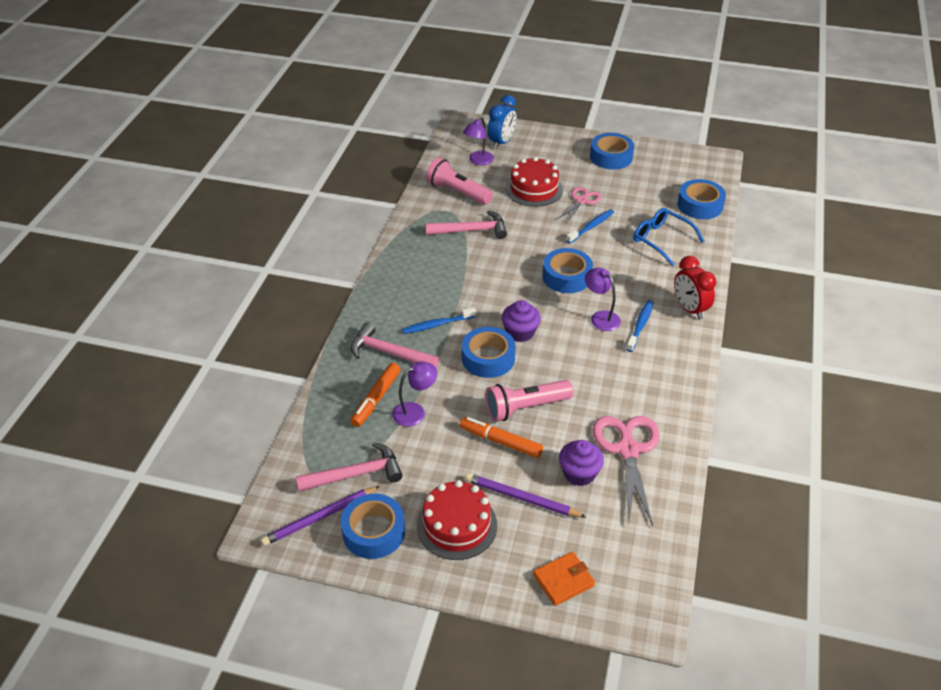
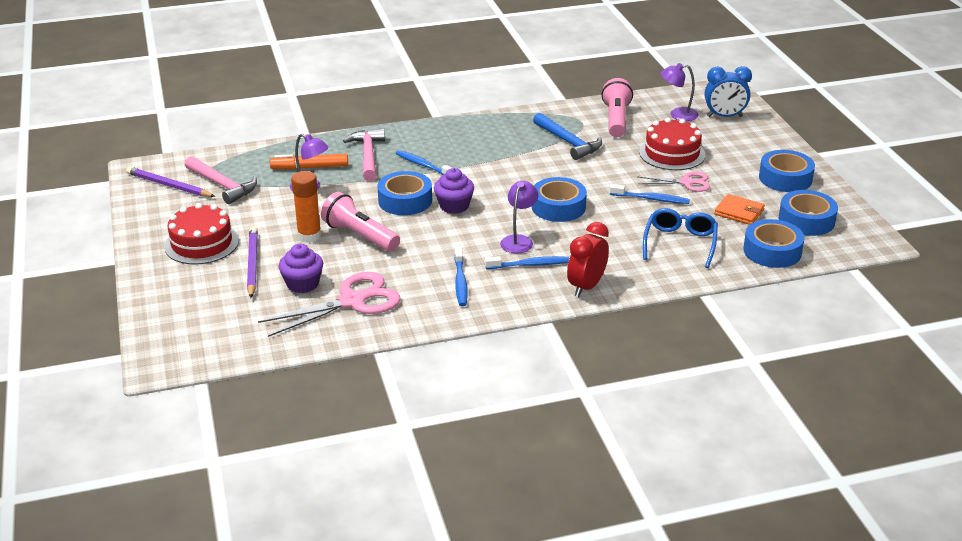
camera: 60 degrees right, 10 degrees down
(373, 532) = (170, 211): blue tape -> blue tape (806, 220)
(471, 230) = (568, 142): pink hammer -> blue hammer
(500, 441) = (309, 236): orange marker -> orange glue stick
(563, 580) = (177, 309): orange wallet -> orange wallet (739, 212)
(640, 373) = (460, 282): none -> blue toothbrush

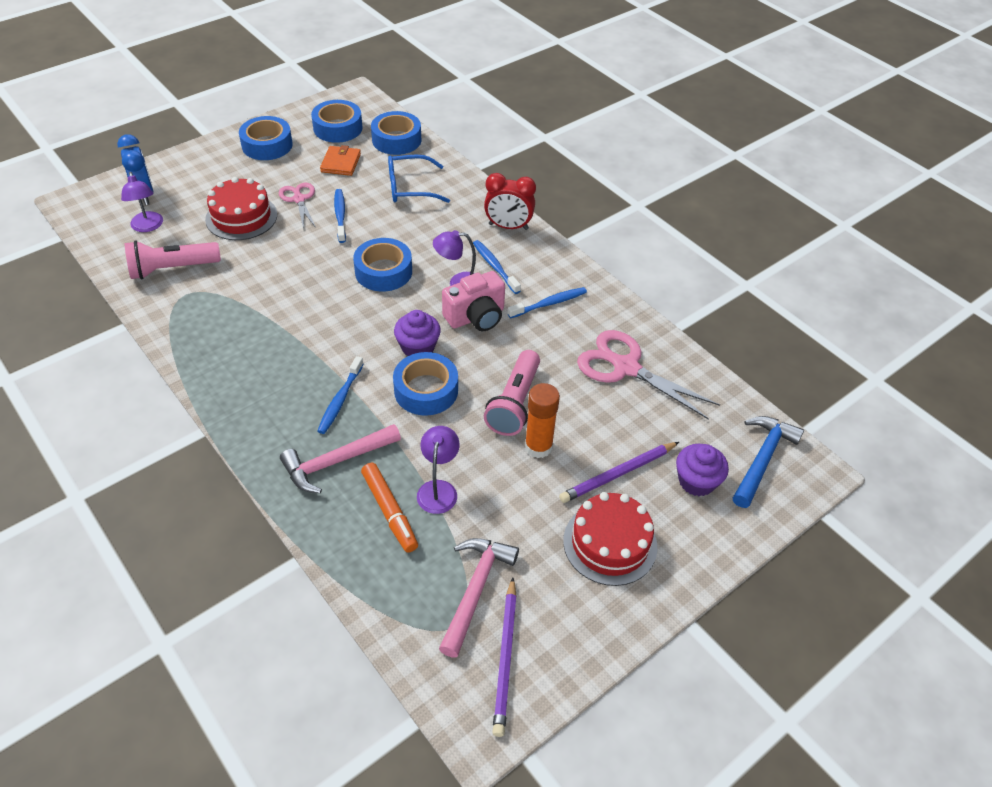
camera: 115 degrees left, 15 degrees up
(303, 284) = (624, 416): purple cupcake -> purple cupcake (696, 481)
(470, 240) = (476, 317): none -> pink camera
(568, 142) = (240, 294): blue hammer -> blue hammer (762, 459)

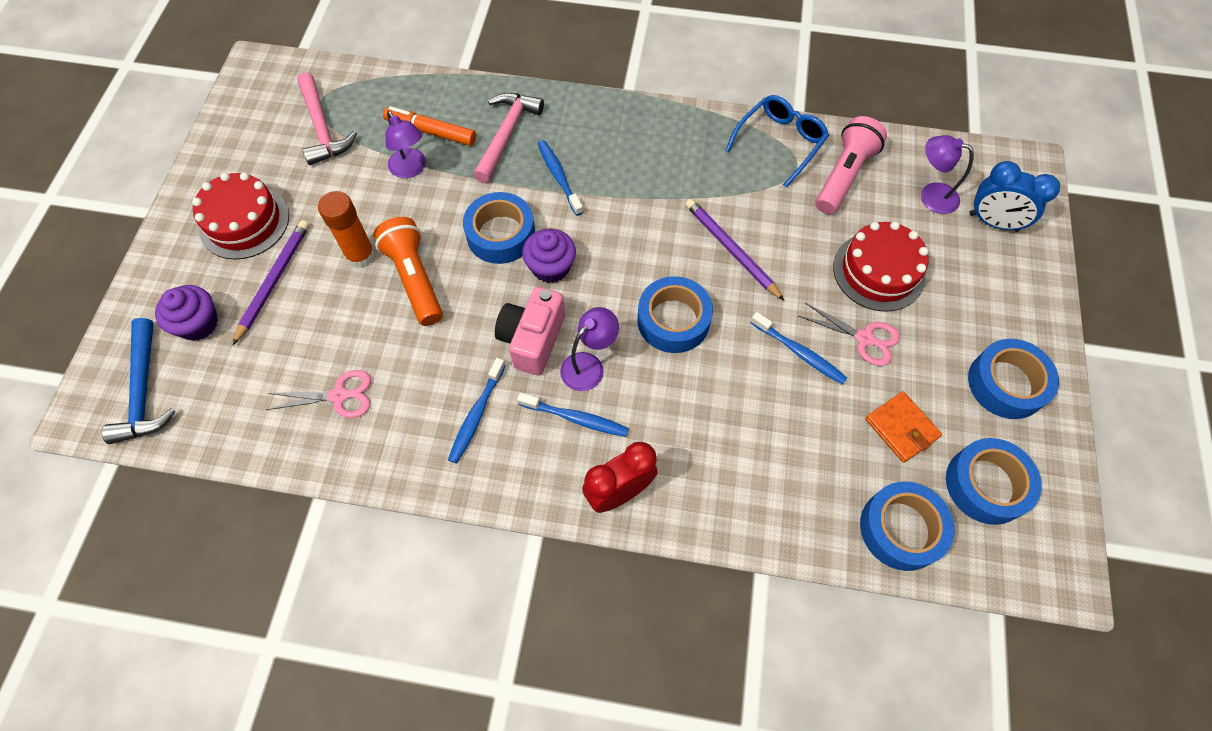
camera: 140 degrees right, 15 degrees up
(409, 187) = (786, 457): blue glasses -> blue glasses (780, 142)
(506, 657) = (269, 107): purple pencil -> purple pencil (731, 250)
(514, 403) = (414, 278): pink flashlight -> orange flashlight
(625, 367) = (340, 395): pink scissors -> pink scissors, size x0.59

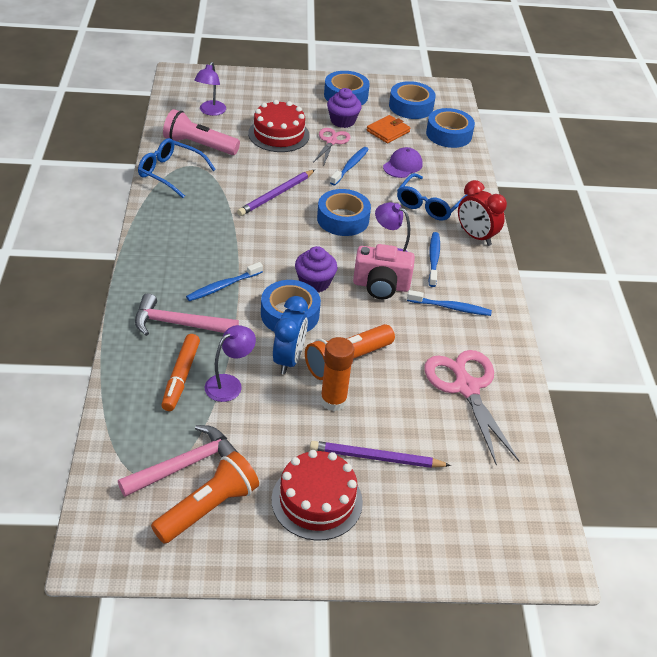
camera: 105 degrees left, 20 degrees down
(144, 391) = (514, 525): blue hammer -> none
(198, 324) = (437, 504): purple cupcake -> purple cupcake (342, 121)
(269, 141) = (208, 508): none -> orange flashlight
(340, 395) = (466, 387): pink scissors -> pink scissors, size x1.70
(700, 443) = (429, 205): none -> blue glasses
(803, 429) = (402, 165): none -> purple cap
(993, 222) = (229, 90): blue clock -> blue clock (289, 359)

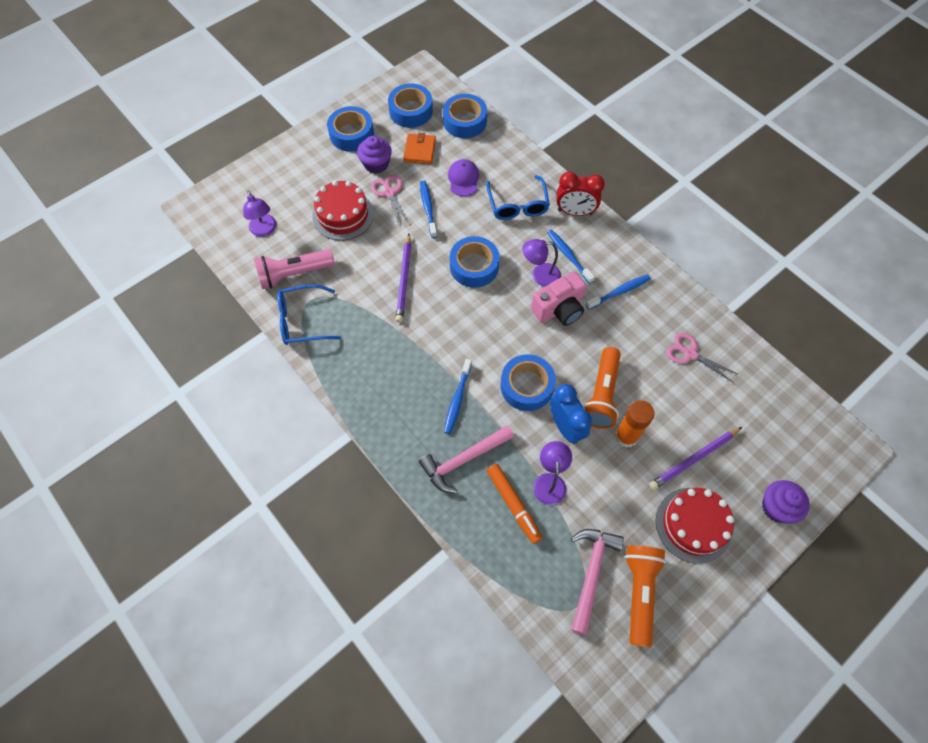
camera: 35 degrees left, 20 degrees up
(314, 282) = (514, 343): purple cupcake -> purple cupcake (777, 507)
(466, 387) = (689, 353): pink scissors -> pink scissors, size x0.59

